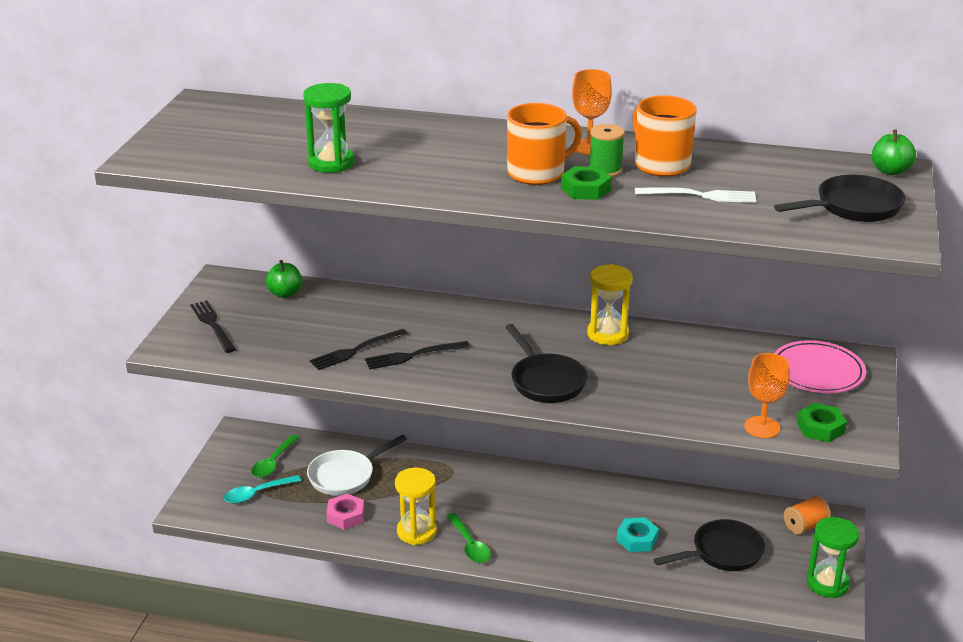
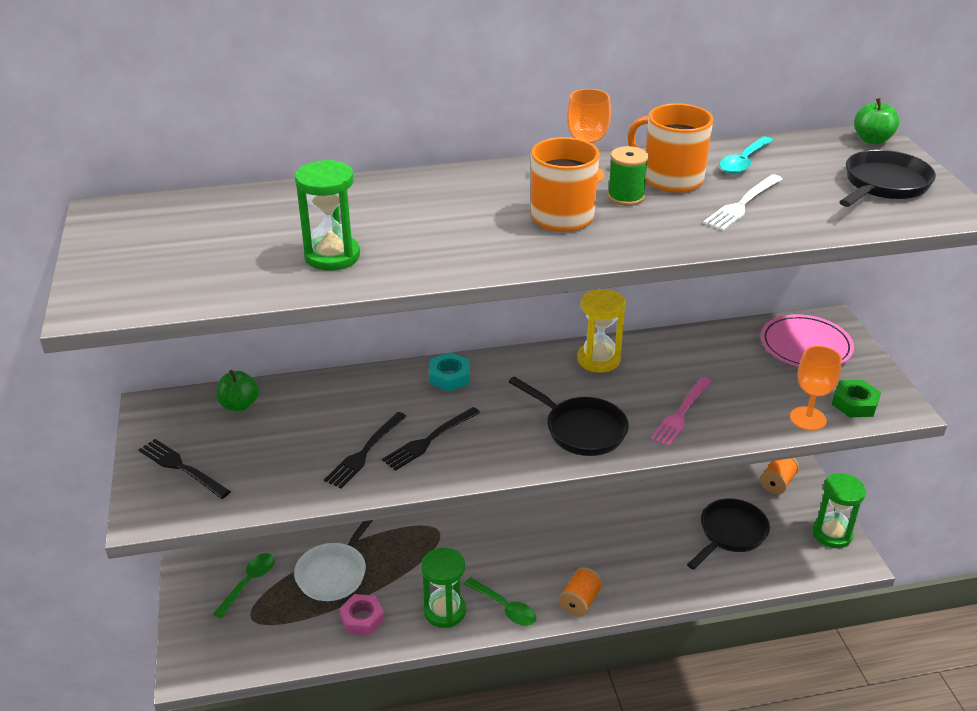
camera: 25 degrees left, 5 degrees up
(257, 494) = (253, 625): turquoise spoon -> turquoise spoon (743, 162)
(273, 463) = (249, 583): green spoon -> green spoon turned 150 degrees counterclockwise
(416, 532) = (444, 611): yellow hourglass -> green hourglass
(539, 561) = (580, 601): none -> orange spool
(585, 189) = (629, 224): green nut -> none
(637, 539) = (650, 546): turquoise nut -> turquoise nut (449, 377)
(645, 393) = (681, 414): none -> pink fork
(701, 195) = (742, 204): white fork -> white fork turned 150 degrees clockwise

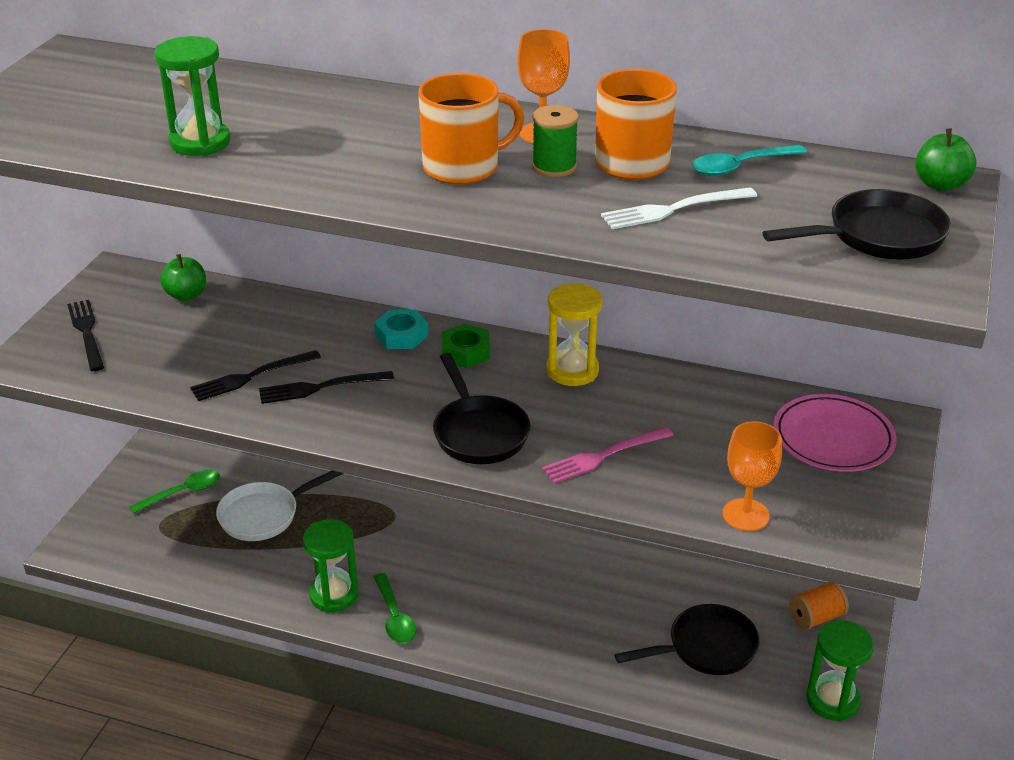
camera: 30 degrees right, 0 degrees up
(362, 618) = (253, 568): pink nut -> none
(580, 601) = (476, 645): orange spool -> none
(854, 403) = (823, 520): green nut -> green nut (465, 352)

